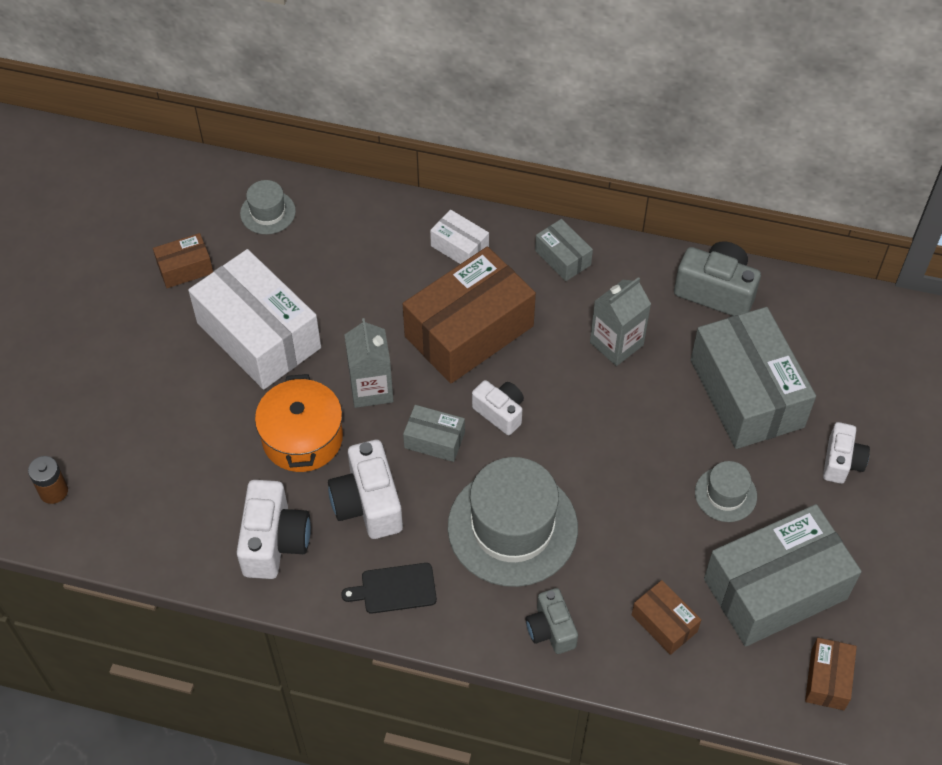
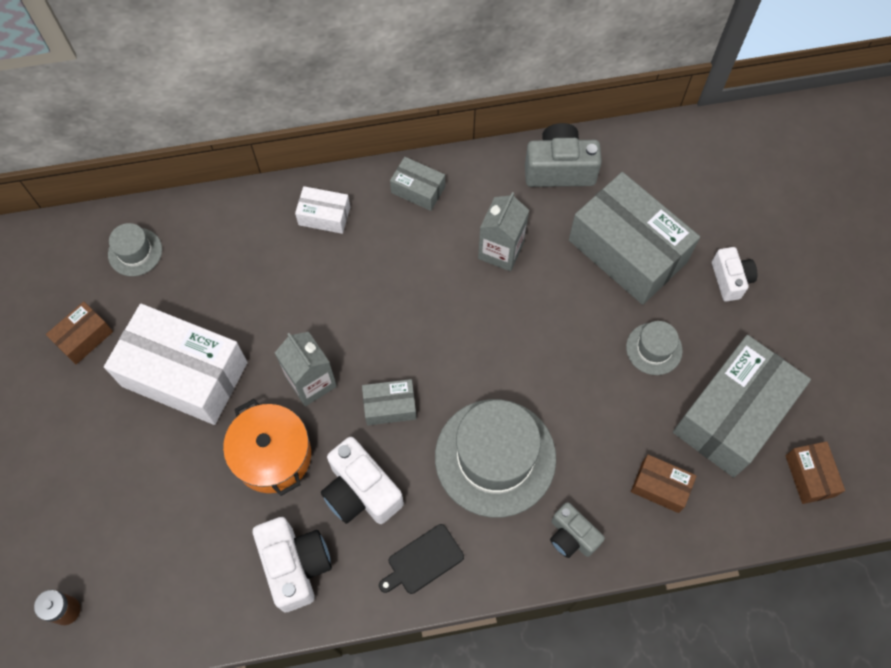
camera: 25 degrees left, 10 degrees up
(469, 331) = (371, 291): brown box -> none
(500, 412) = (433, 356): white camera -> none

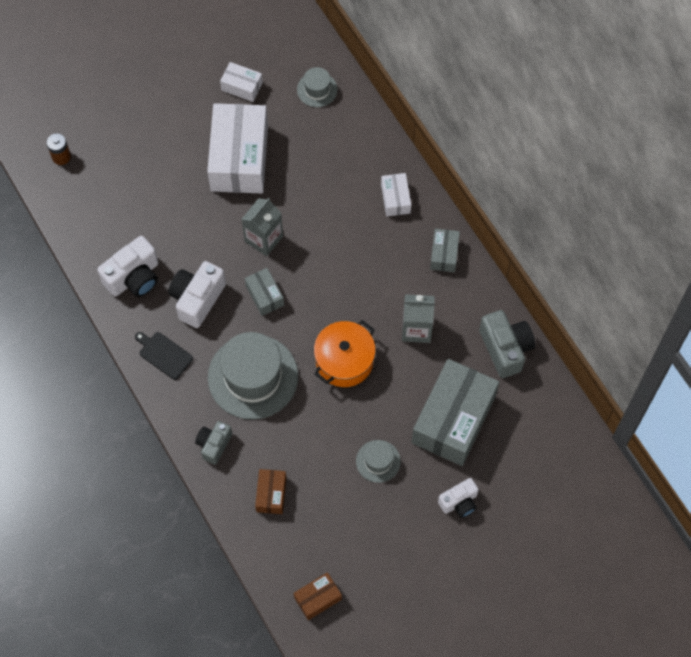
camera: 70 degrees right, 0 degrees up
(84, 338) = (242, 87): brown box -> white box
(272, 455) = (202, 235): orange pot -> orange pot (344, 361)
(732, 415) = (345, 531): grey box -> none

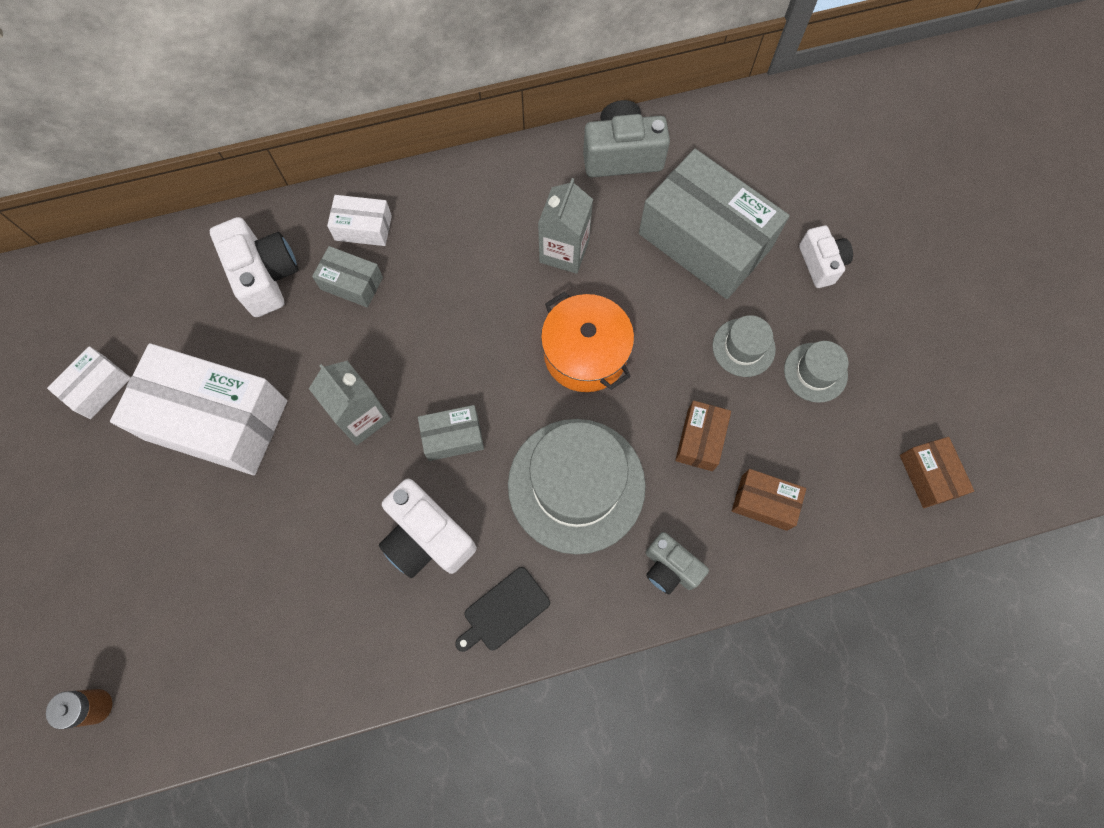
camera: 75 degrees left, 5 degrees up
(134, 277) = (359, 629): white camera -> white camera (265, 276)
(303, 446) = (700, 440): none -> brown box
(317, 89) = (151, 285): grey hat -> grey hat (815, 372)
(444, 254) = (466, 190): grey box -> grey box (351, 283)

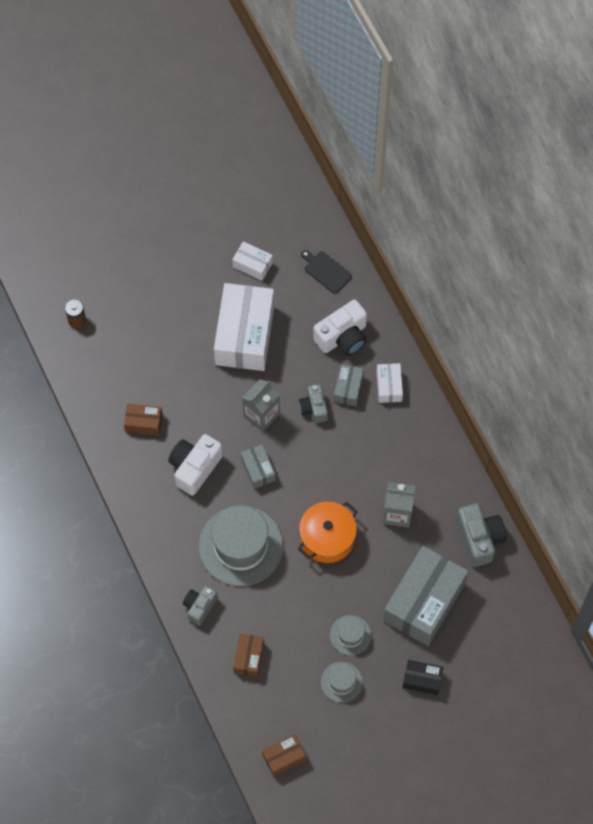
camera: 80 degrees right, 5 degrees down
(370, 337) = (314, 408): none -> grey camera
(504, 610) = (160, 518): black cutting board -> black cutting board (326, 271)
(700, 440) = (282, 615): brown box -> brown box (144, 423)
(821, 263) = (422, 680): white camera -> black box

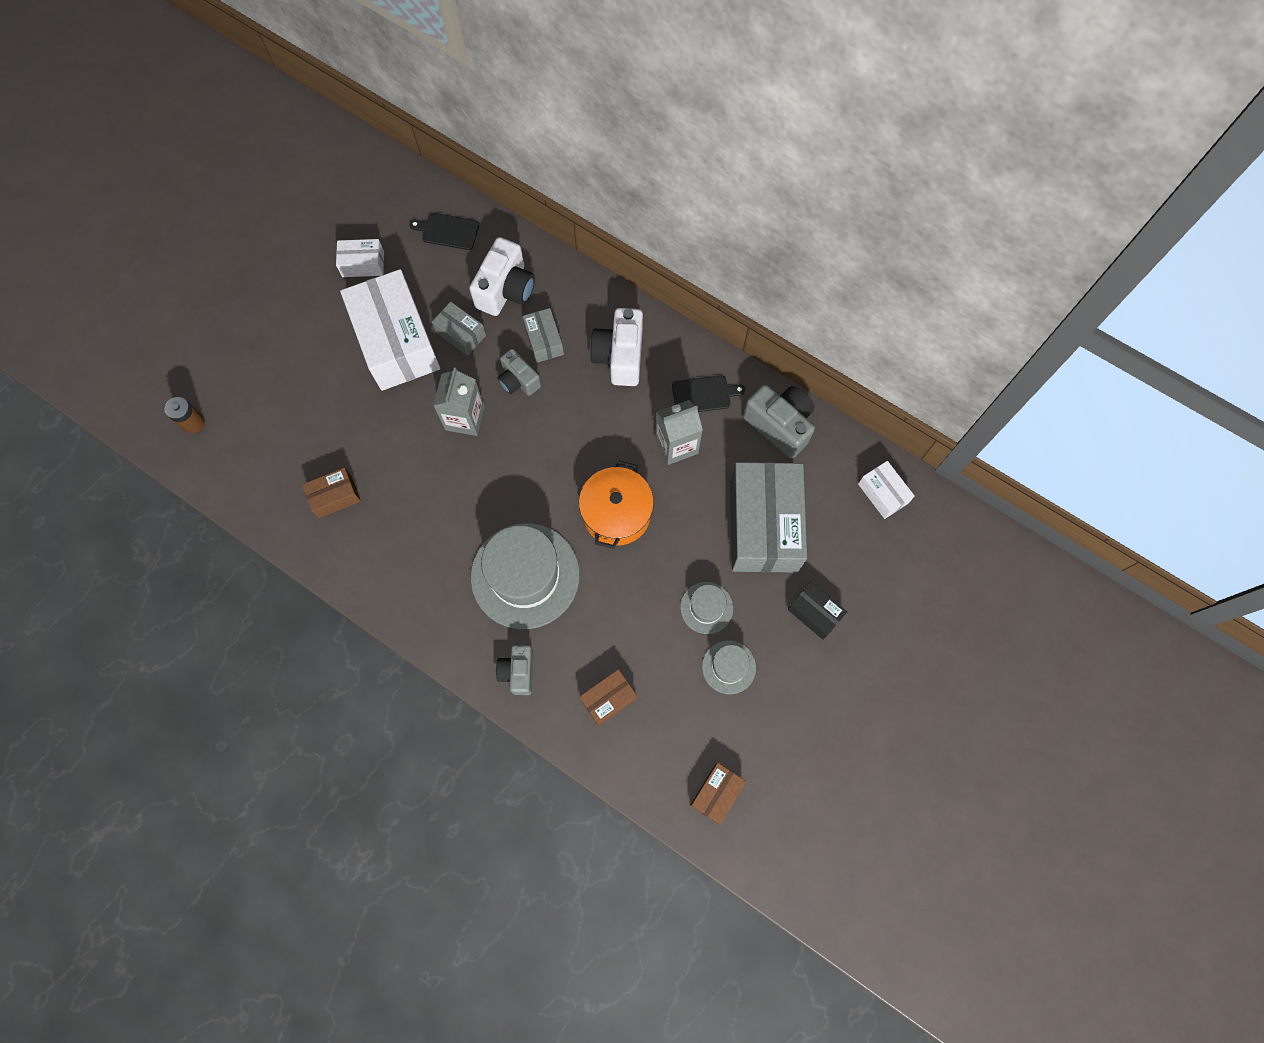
camera: 30 degrees left, 5 degrees up
(194, 468) = (422, 516): white camera -> white camera (619, 356)
(249, 657) = (608, 699): brown box -> brown box turned 75 degrees clockwise
(258, 469) = (495, 480): grey box -> grey box (461, 334)
(389, 386) = (586, 316): white box -> white box (883, 493)
(422, 680) = (814, 613): black box -> black box turned 60 degrees clockwise
(438, 488) = (703, 395): none -> black cutting board

